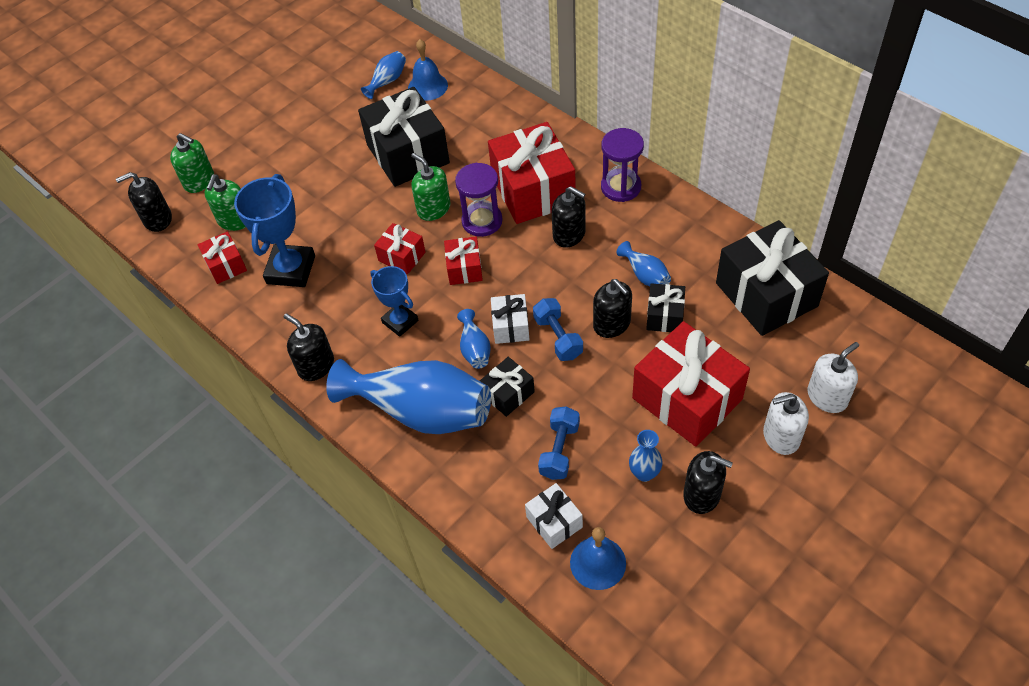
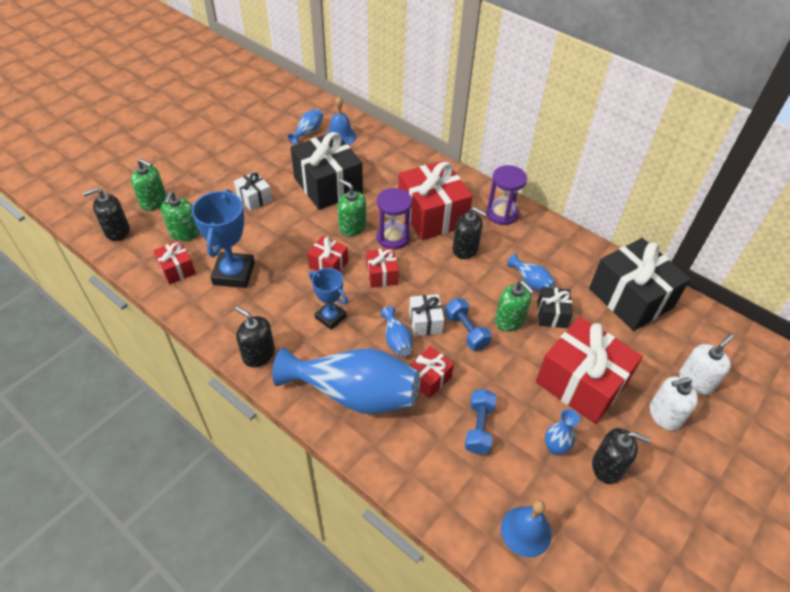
camera: 10 degrees left, 5 degrees down
(508, 393) = (429, 378): black gift -> red gift
(554, 522) = (482, 493): white gift -> white gift (254, 198)
(612, 324) = (509, 320): black soap dispenser -> green soap dispenser

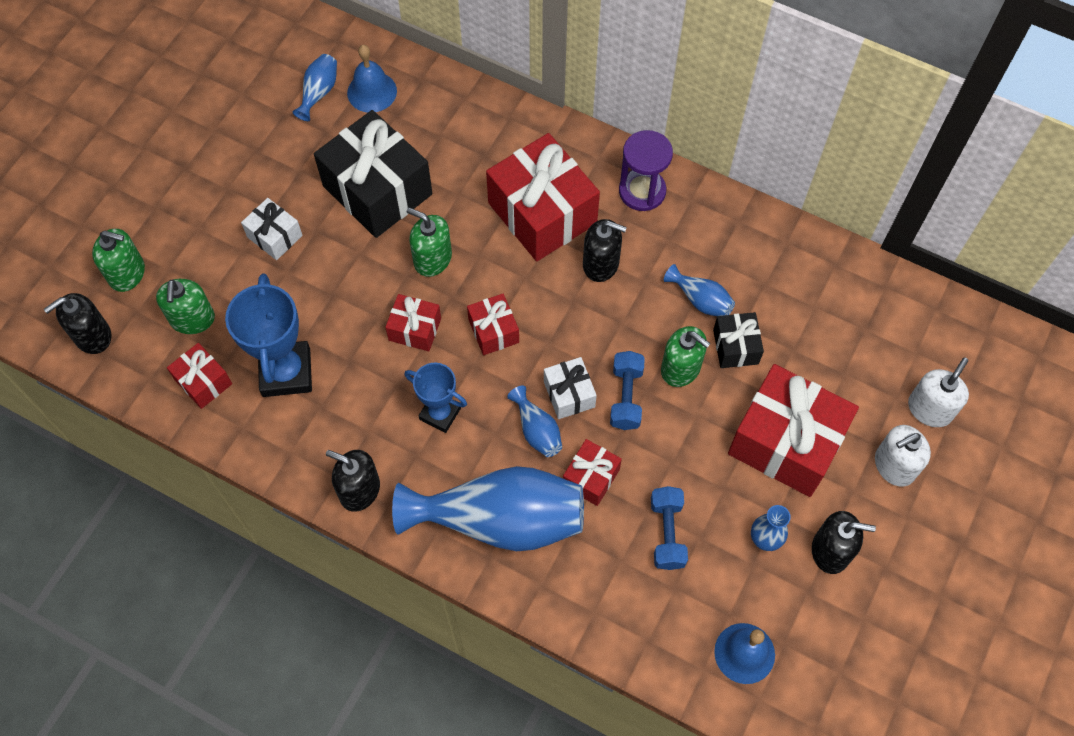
camera: 10 degrees left, 15 degrees up
(393, 237) = (495, 265): purple hourglass -> none
(466, 331) = (626, 397): blue dumbbell -> blue dumbbell turned 45 degrees clockwise
(630, 298) = (837, 299): black gift -> none

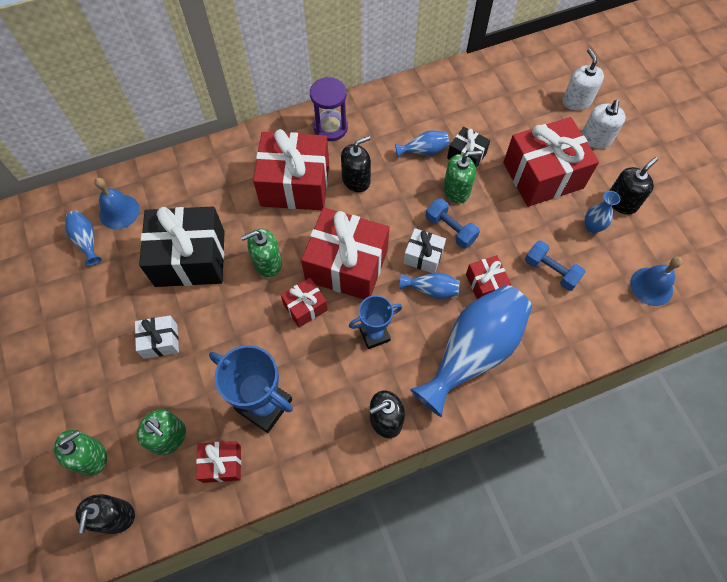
camera: 50 degrees left, 0 degrees up
(493, 331) = (347, 265): red gift -> red gift, size x2.03

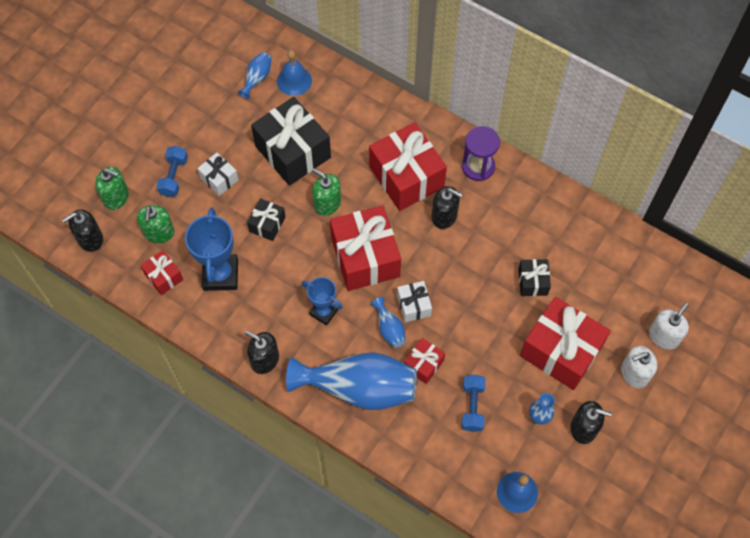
camera: 55 degrees right, 0 degrees up
(245, 327) = (267, 224): none -> black gift
(305, 307) = (311, 252): red gift -> none
(424, 150) = (511, 247): blue vase -> none
(450, 229) = (453, 310): blue dumbbell -> blue dumbbell (174, 177)
(456, 190) = (493, 294): green soap dispenser -> none

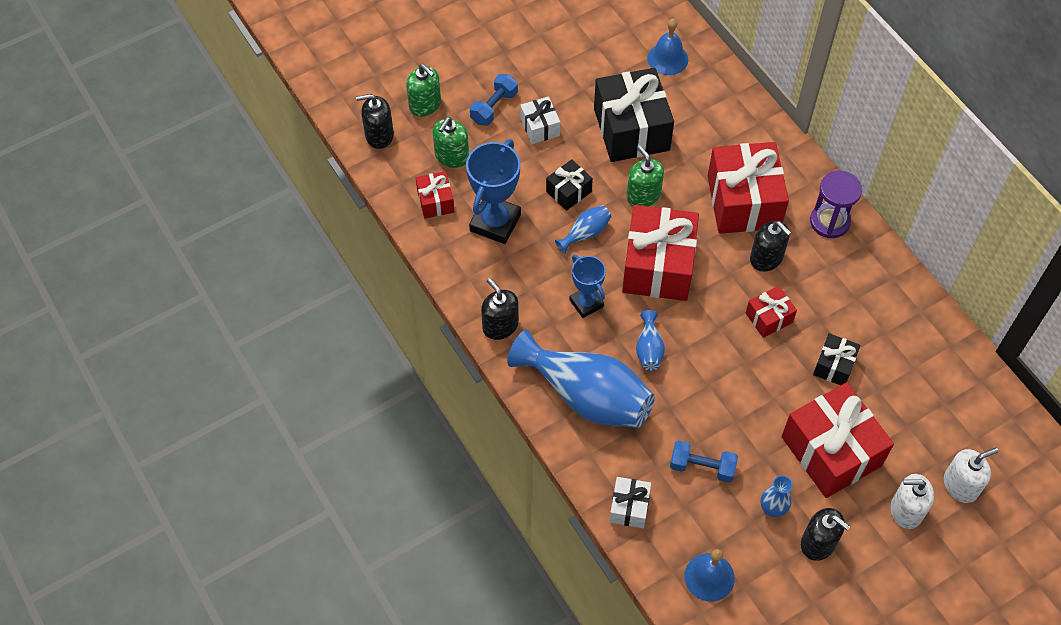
camera: 25 degrees right, 5 degrees down
(257, 78) = (629, 42): blue vase -> blue vase (585, 233)
(414, 305) = (687, 336): white gift -> white gift (629, 507)
(423, 364) = (669, 401): red gift -> red gift (769, 318)
(472, 406) = (702, 467): blue dumbbell -> blue dumbbell turned 75 degrees clockwise

